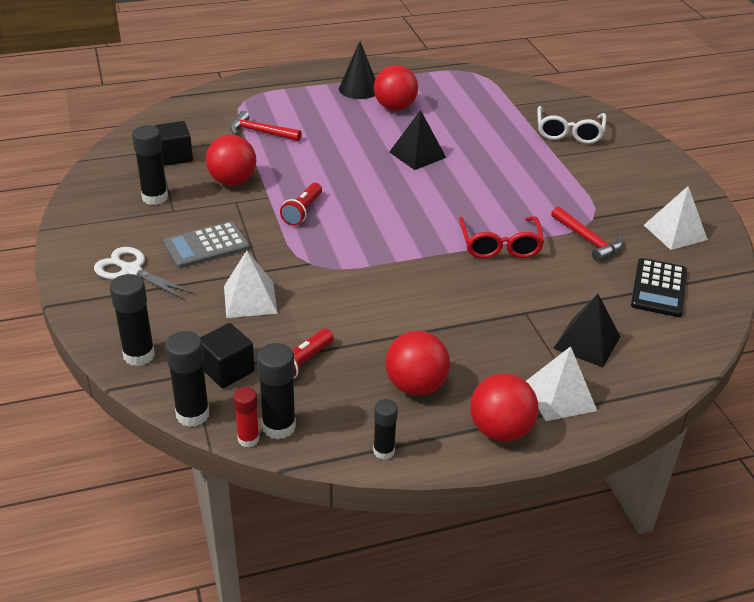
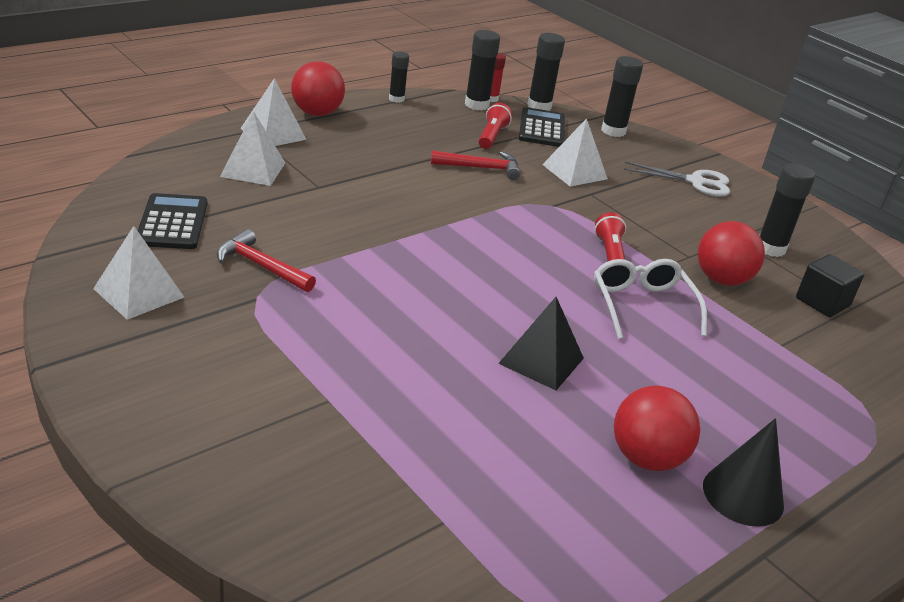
camera: 155 degrees right, 5 degrees down
(206, 246) = (662, 209): grey calculator -> none
(227, 370) = (542, 128): black cube -> black calculator
(260, 132) = (778, 360): red hammer -> red hammer (480, 168)
(415, 386) = (394, 131): red ball -> none
(500, 245) = (368, 246): red glasses -> none
(569, 132) = (316, 461): white glasses -> white glasses (642, 306)
(586, 342) = (253, 169): black pyramid -> white pyramid

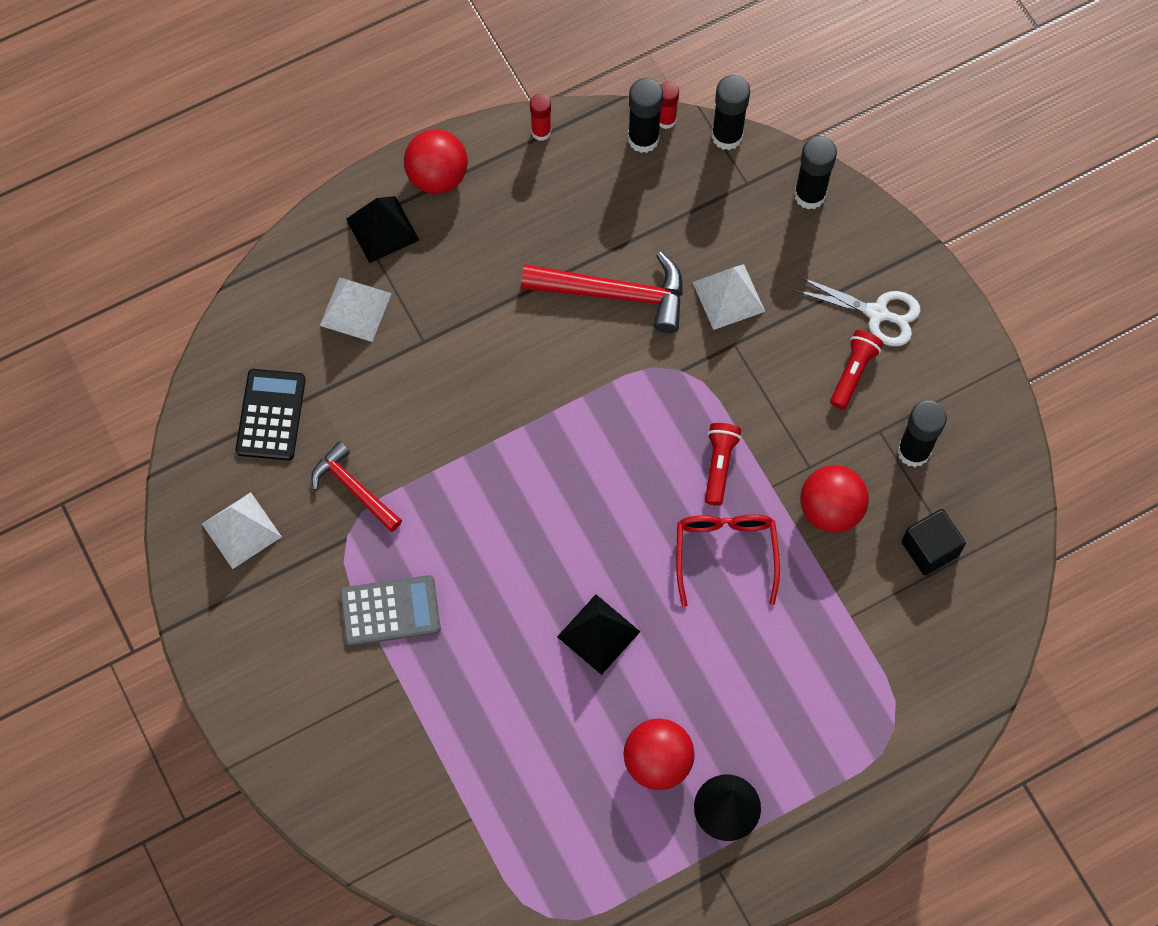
camera: 15 degrees right, 35 degrees up
(273, 133) = (382, 229): white pyramid -> black pyramid
(311, 347) = (390, 611): none -> grey calculator
(396, 99) = (541, 132): black glue stick -> red glue stick
(480, 168) = (615, 294): red hammer -> red hammer, size x1.59
(492, 136) = (645, 218): red flashlight -> red flashlight (853, 372)
(542, 128) = (715, 195): black calculator -> none
(642, 306) = (725, 553): white glasses -> red glasses

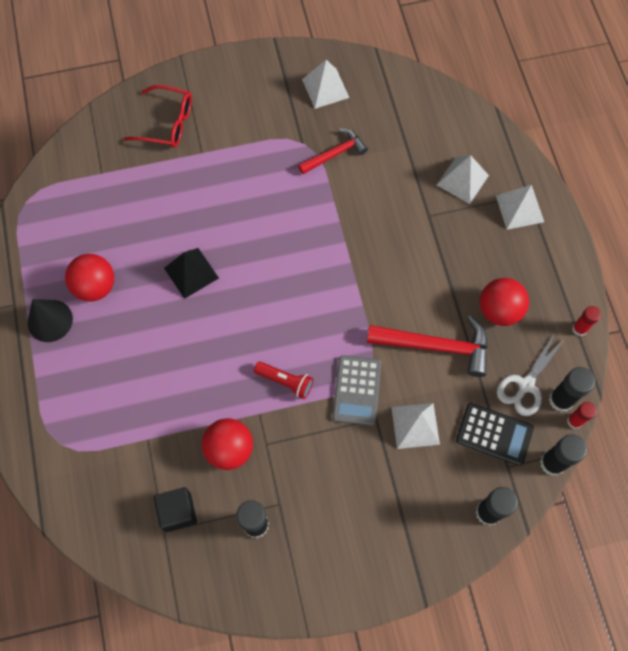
camera: 105 degrees right, 0 degrees up
(271, 415) = (398, 118): black calculator -> black calculator (494, 434)
(382, 229) = (520, 208): black pyramid -> white pyramid
(390, 611) = (247, 157): grey calculator -> grey calculator (357, 390)
(437, 176) = (555, 252): red ball -> red ball (499, 310)
(615, 294) = (436, 346): red hammer -> red hammer turned 105 degrees counterclockwise
(725, 553) = (220, 368): red glasses -> red glasses (167, 123)
(853, 372) = (331, 499): red flashlight -> none
(877, 313) = (375, 533): white scissors -> white scissors (526, 385)

